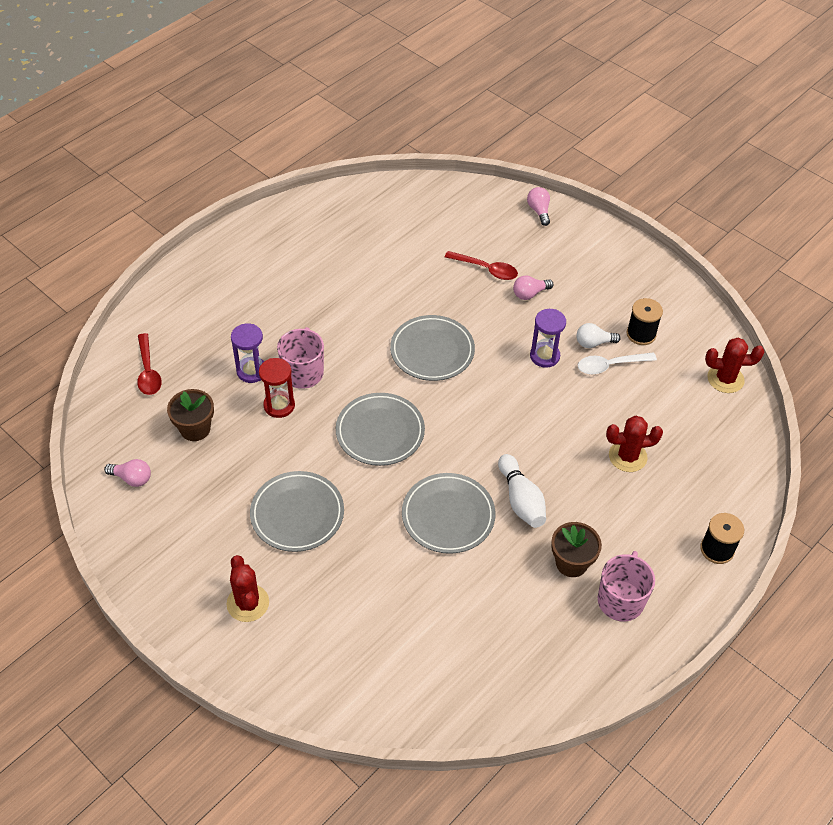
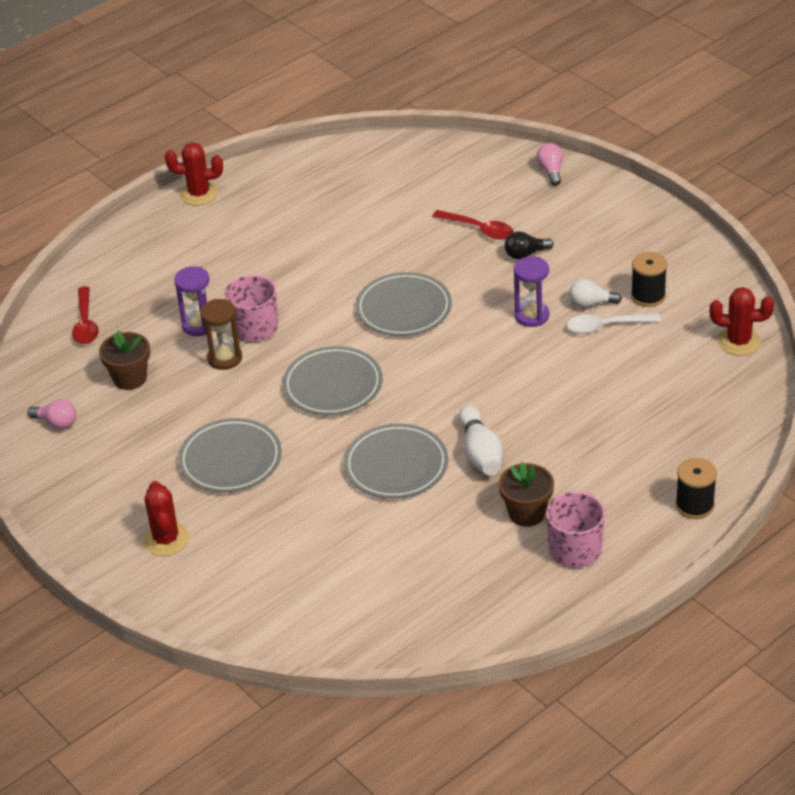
camera: 10 degrees right, 10 degrees down
(279, 405) = (225, 358): red hourglass -> brown hourglass
(530, 294) = (525, 254): pink light bulb -> black light bulb
(627, 456) = (609, 415): red cactus -> red cactus (199, 194)

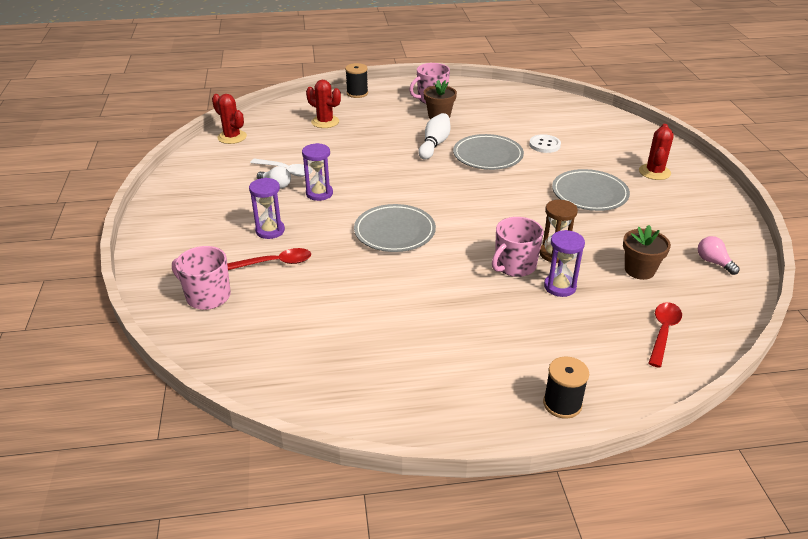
camera: 150 degrees left, 5 degrees down
(199, 194) = (476, 424): red cactus -> red cactus (325, 122)
(333, 385) = (489, 207): grey plate -> none
(337, 524) = (544, 145): none -> white button
(478, 229) = (276, 263): red spoon -> red spoon turned 105 degrees clockwise
(498, 179) = (207, 296): none -> pink mug
(525, 254) = (270, 230): black light bulb -> purple hourglass
(551, 171) = (161, 283): pink light bulb -> none
(648, 296) = (238, 175): black spool -> black spool (562, 404)

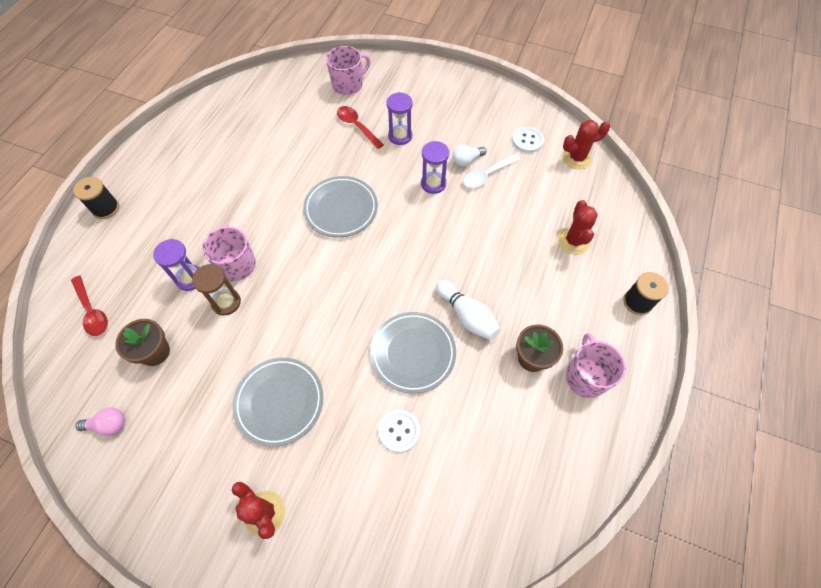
camera: 120 degrees right, 25 degrees up
(226, 162) = (527, 141): none -> white button
(276, 263) = (357, 126): red spoon -> red spoon turned 120 degrees clockwise
(325, 122) = (573, 241): red cactus -> red cactus turned 60 degrees counterclockwise

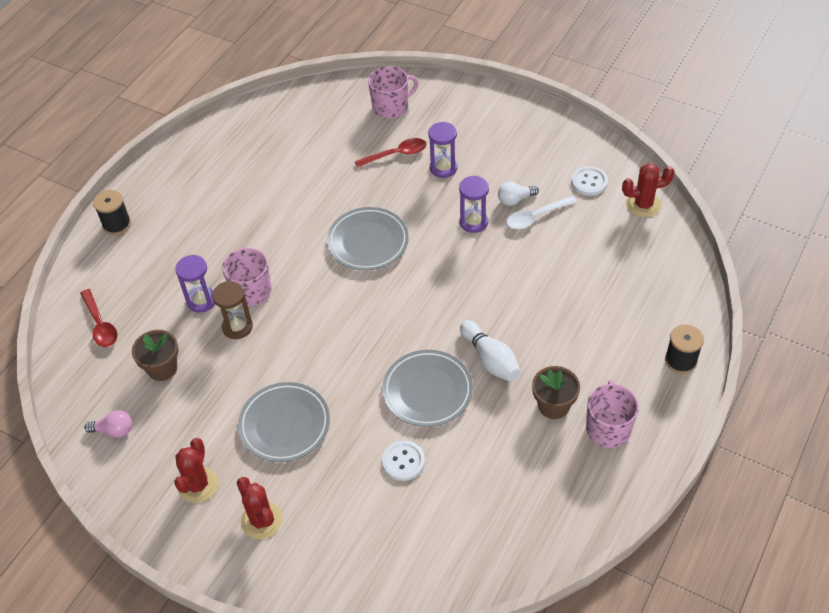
camera: 10 degrees right, 10 degrees down
(357, 126) = (396, 154): red spoon -> red spoon turned 105 degrees clockwise
(573, 241) = (622, 293): red cactus -> red cactus (198, 485)

